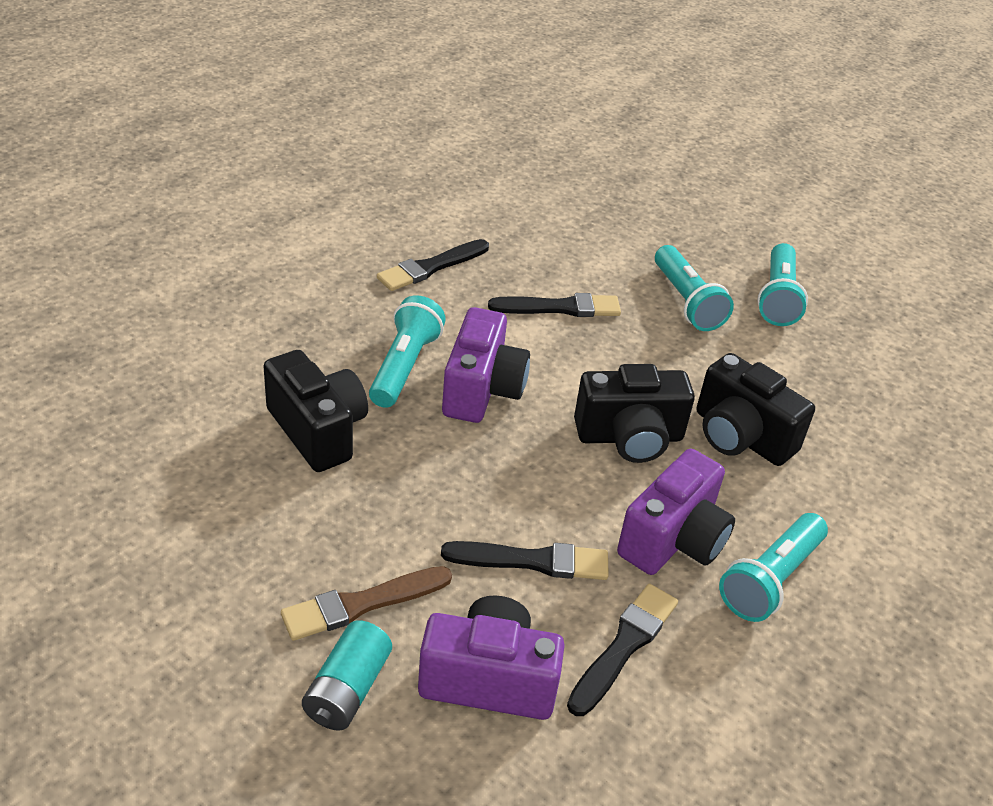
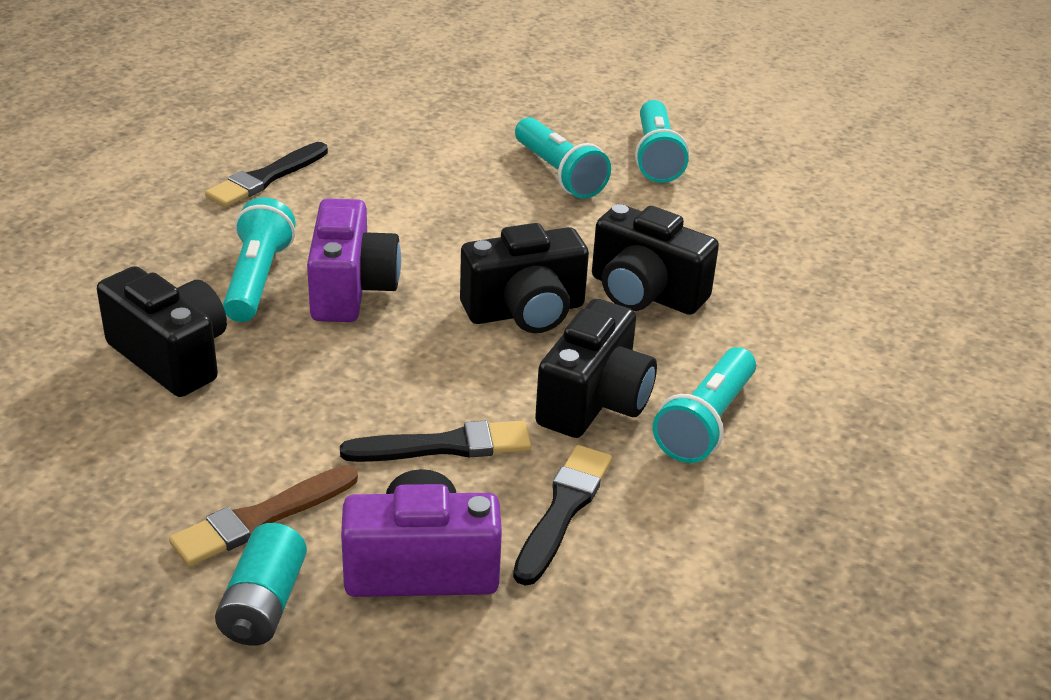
camera: 10 degrees left, 5 degrees down
(560, 308) = (421, 198): black brush -> none
(673, 540) = (594, 401): purple camera -> black camera

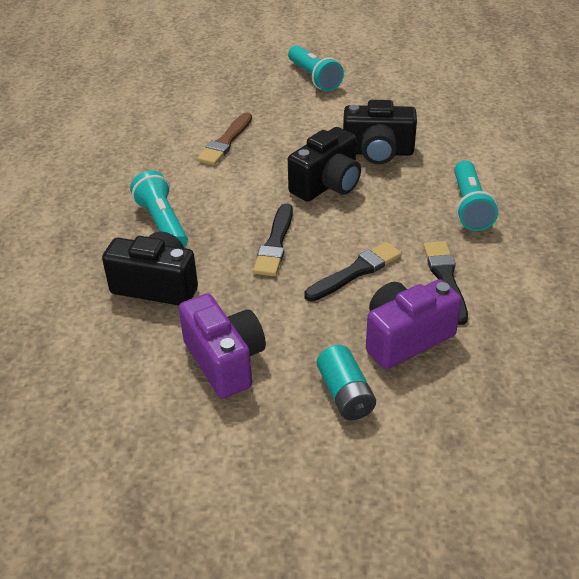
camera: 25 degrees left, 5 degrees up
(261, 518) = (298, 351): brown brush -> brown brush (226, 142)
(266, 178) = (108, 164): black brush -> black brush (275, 243)
(351, 289) = (222, 208): purple camera -> purple camera (225, 361)
(559, 174) = (272, 104): turquoise flashlight -> none
(594, 401) = (407, 218): black camera -> none

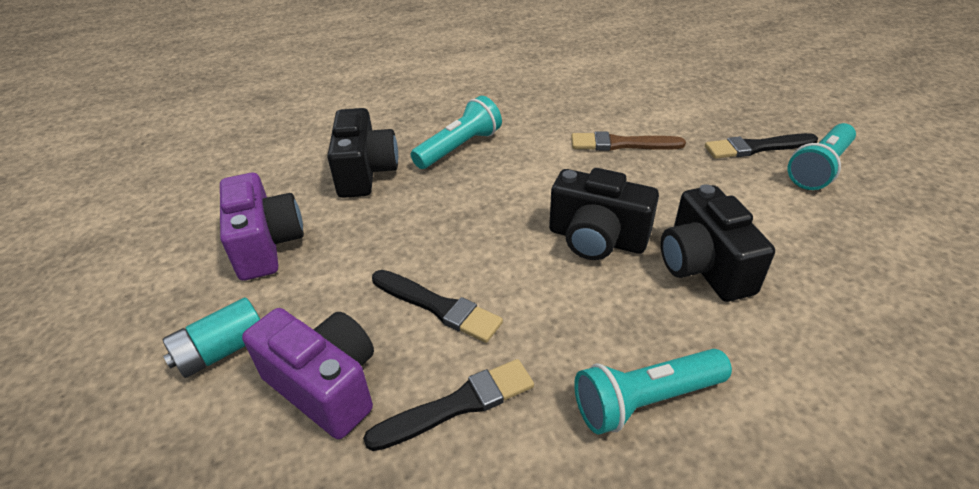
camera: 70 degrees right, 0 degrees up
(225, 361) = (266, 245): purple camera -> purple camera turned 60 degrees counterclockwise
(275, 243) = (462, 228): black brush -> black brush (757, 147)

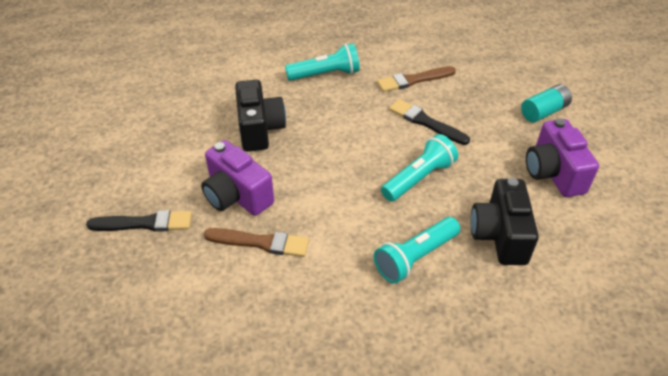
camera: 175 degrees left, 5 degrees up
(325, 386) = (480, 92): purple camera -> purple camera (237, 196)
(457, 405) = (413, 80): black brush -> brown brush
(596, 239) = (319, 153): black camera -> none
(819, 168) = (116, 194): turquoise flashlight -> turquoise flashlight (418, 178)

